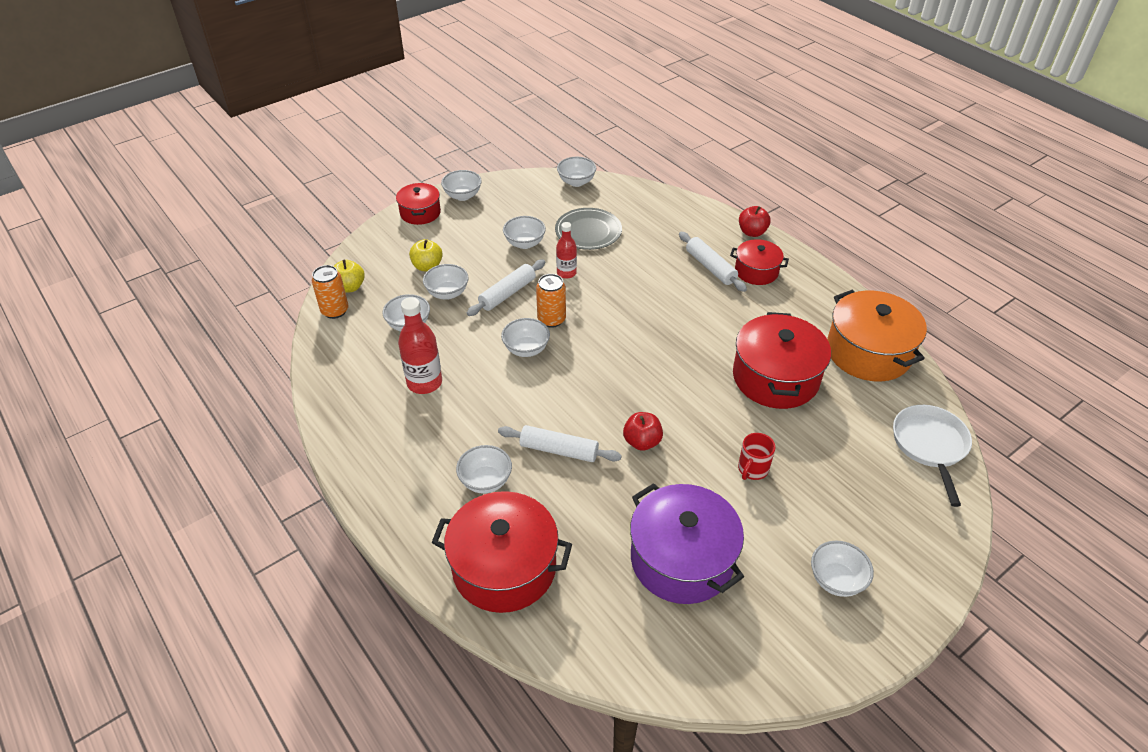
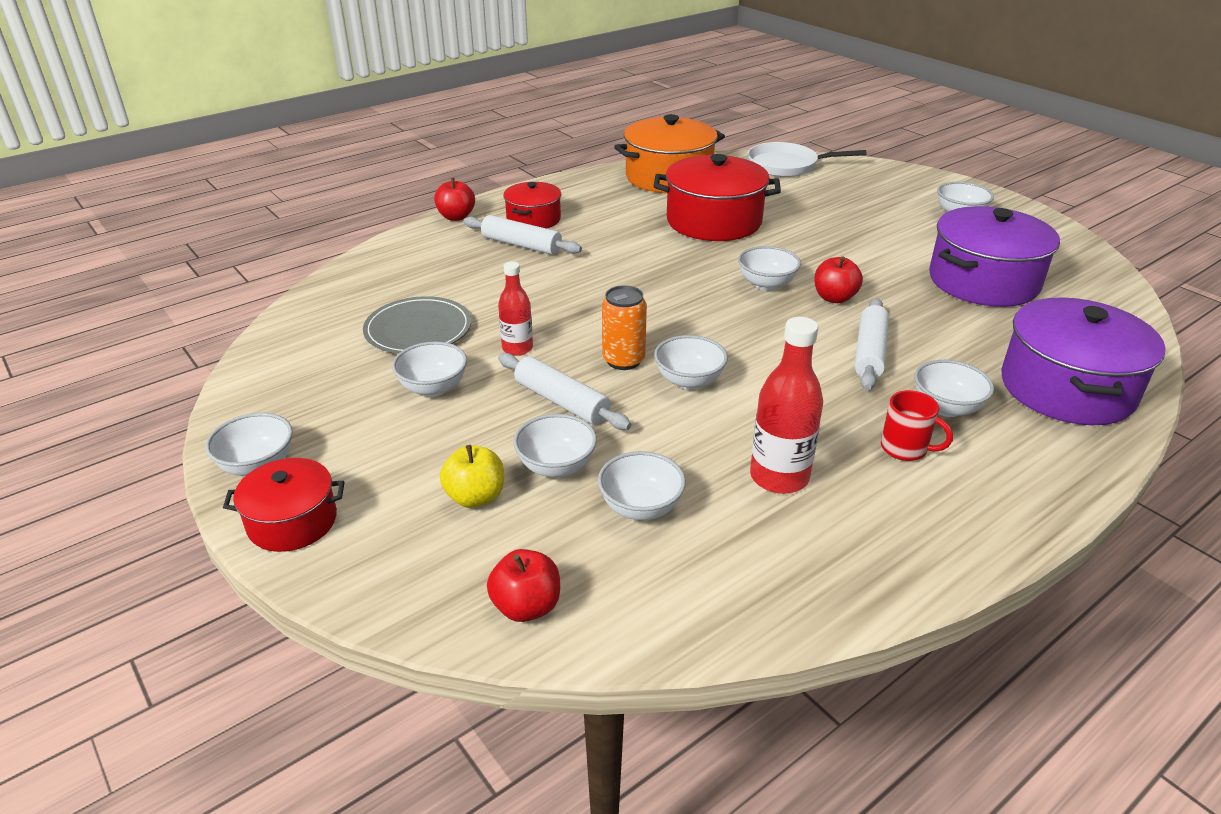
camera: 90 degrees left, 10 degrees down
(335, 311) = (601, 621): orange can -> none
(350, 287) = (526, 606): yellow apple -> red apple
(504, 567) = (1067, 388): red pot -> purple pot
(576, 182) = (277, 340): white bowl -> white bowl (766, 284)
(710, 267) = (521, 245): white rolling pin -> white rolling pin turned 60 degrees clockwise
(752, 469) = (848, 241): red mug -> red mug (905, 448)

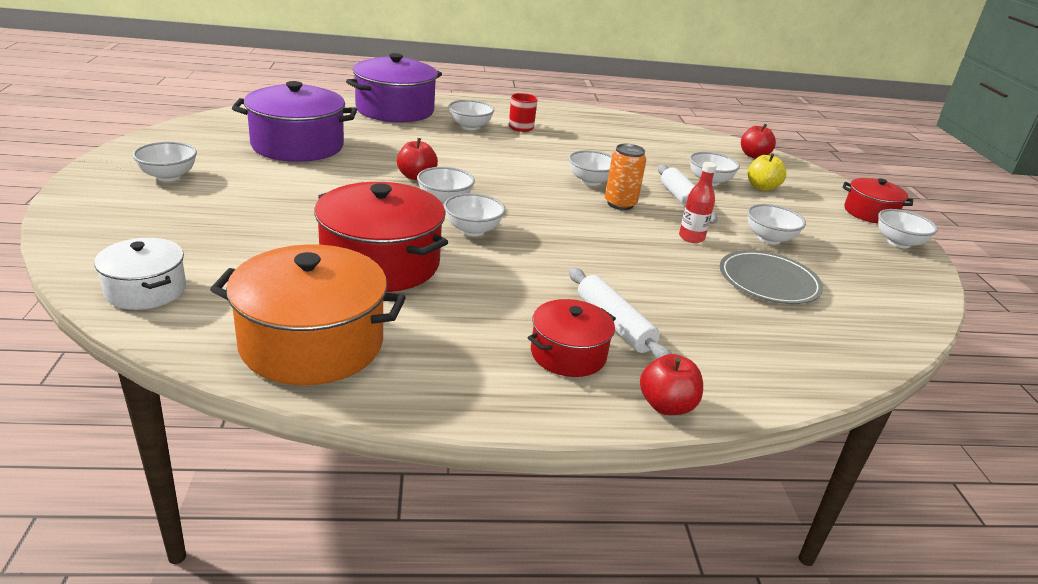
camera: 150 degrees left, 5 degrees down
(640, 507) = (677, 157): white bowl -> white bowl (473, 230)
(779, 477) = (597, 142): red bottle -> none
(787, 165) = (146, 290): white pan -> white pot
(869, 352) = (459, 152): white rolling pin -> none

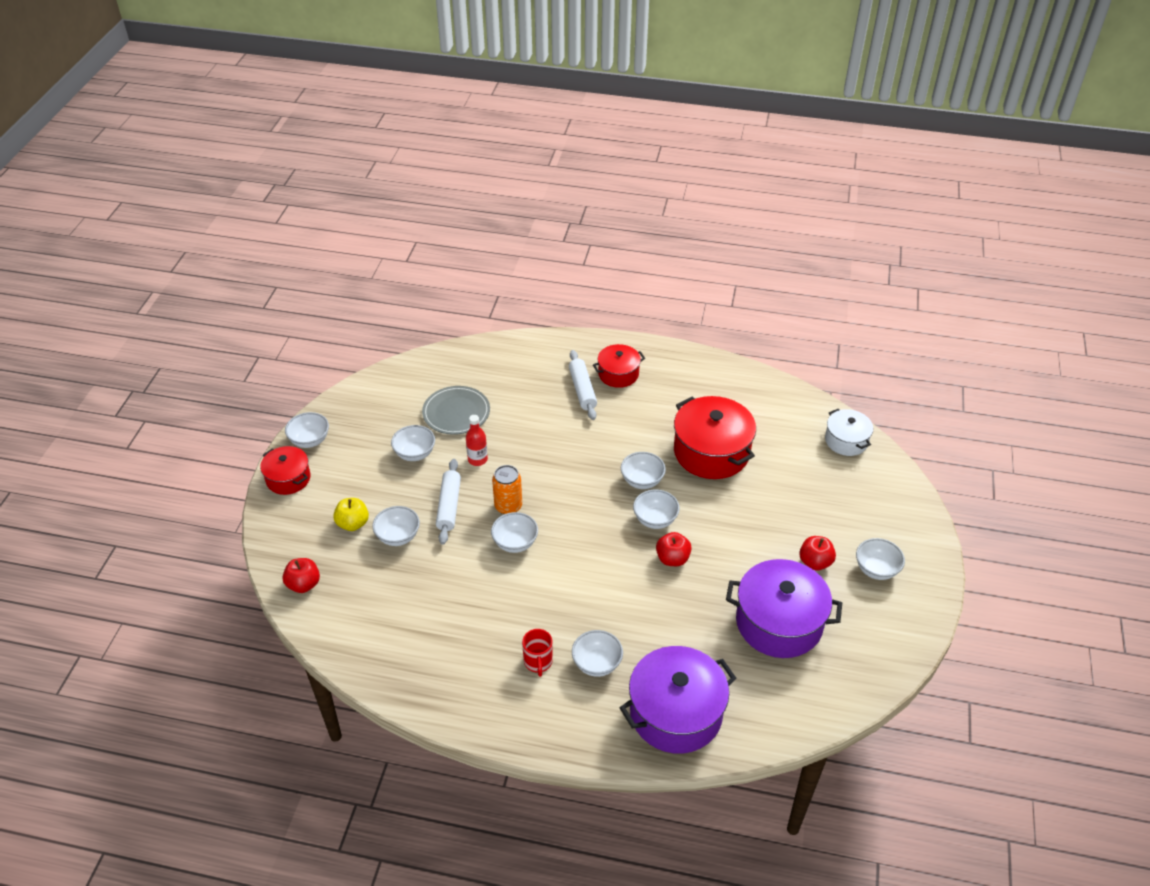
camera: 160 degrees left, 15 degrees up
(312, 343) = (751, 395): orange pot -> none
(666, 406) = (583, 342): red apple -> red apple (815, 562)

